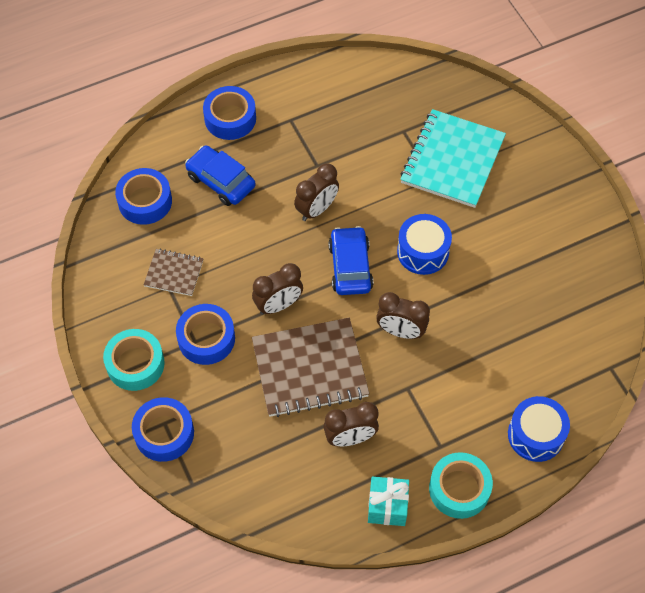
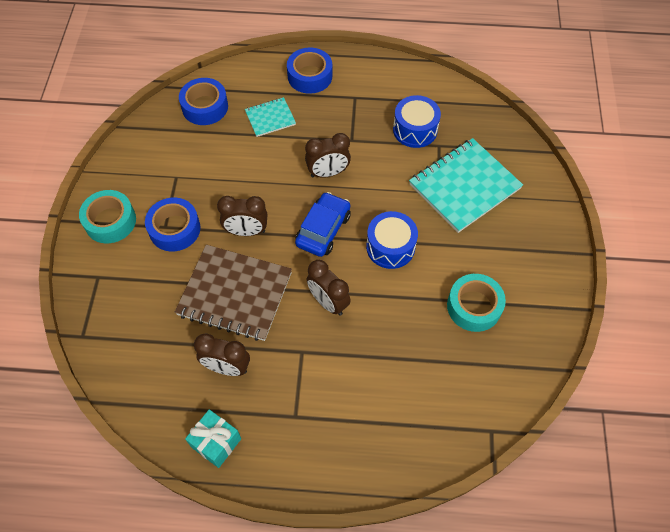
camera: 30 degrees right, 0 degrees up
(164, 433) = (91, 285): blue tape -> none
(174, 273) = (187, 168): brown notebook -> none
(221, 181) = (270, 118): blue car -> turquoise notebook
(459, 489) = (286, 463): turquoise tape -> turquoise tape (474, 306)
(535, 435) = (384, 453): blue drum -> blue drum (415, 130)

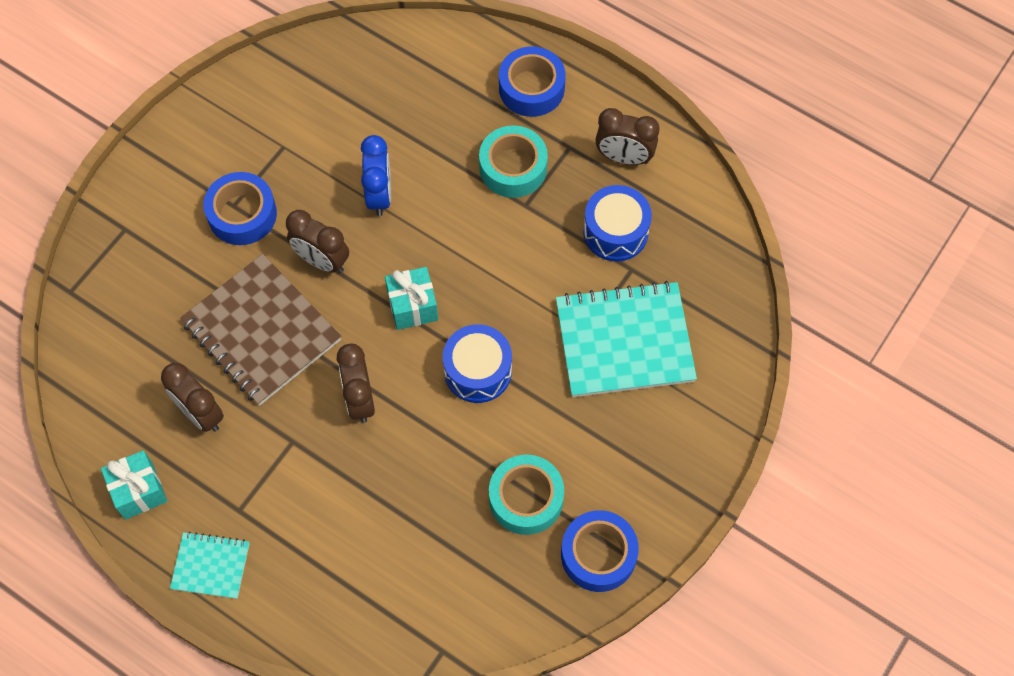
camera: 30 degrees right, 5 degrees up
(110, 221) = (176, 166): turquoise tape -> turquoise tape (513, 167)
(205, 107) = (373, 68): blue tape -> blue tape (598, 554)
(257, 176) = (379, 195): none -> blue clock
(270, 118) = (444, 123): turquoise notebook -> turquoise notebook (211, 566)
(323, 230) = (412, 306): blue car -> turquoise gift
(328, 173) = (466, 235): brown clock -> brown clock (624, 157)

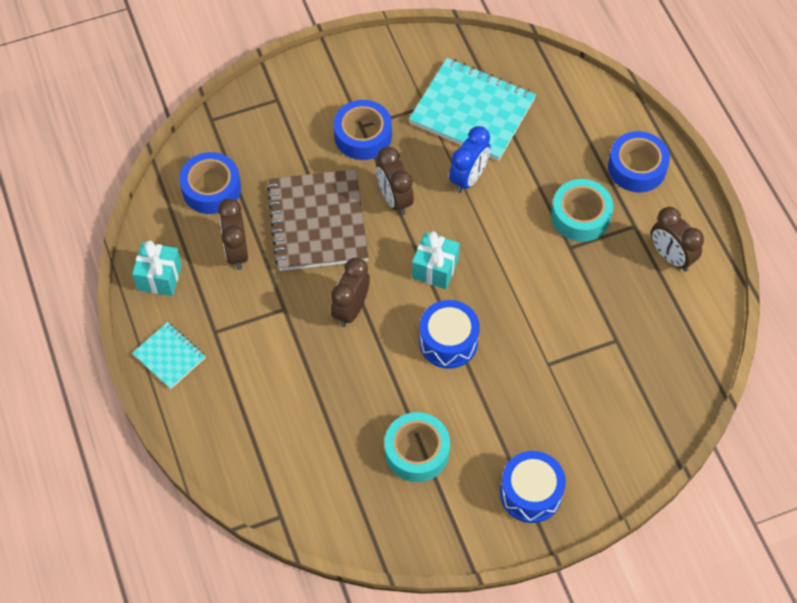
camera: 35 degrees right, 5 degrees down
(598, 554) = (440, 524): blue tape -> blue tape (211, 189)
(615, 232) = (624, 306): blue drum -> blue drum (530, 493)
(624, 341) = (572, 387): turquoise notebook -> turquoise notebook (472, 111)

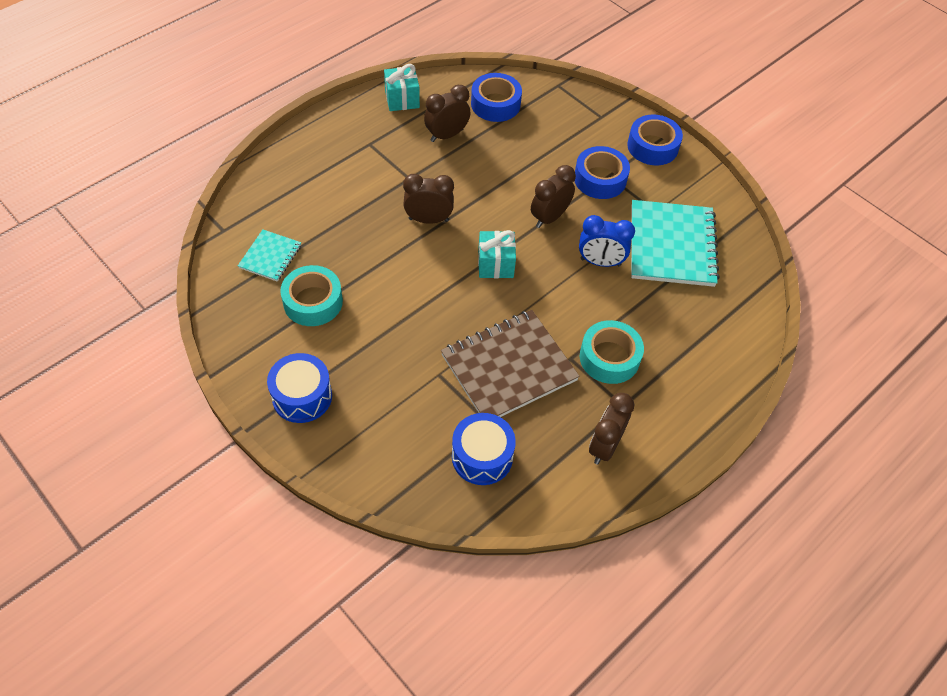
camera: 65 degrees right, 5 degrees down
(169, 356) = (336, 125): turquoise notebook -> turquoise notebook (270, 256)
(317, 222) = (500, 175): brown notebook -> brown notebook (508, 367)
(448, 342) = (428, 294): blue drum -> blue drum (482, 457)
(637, 167) = (690, 390): blue tape -> blue tape (652, 146)

